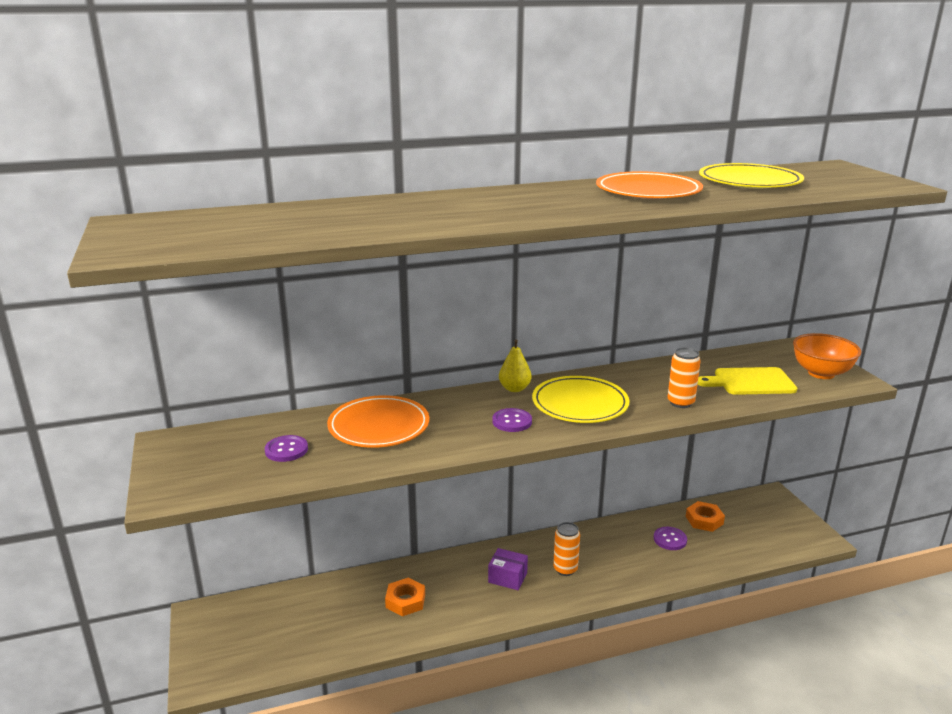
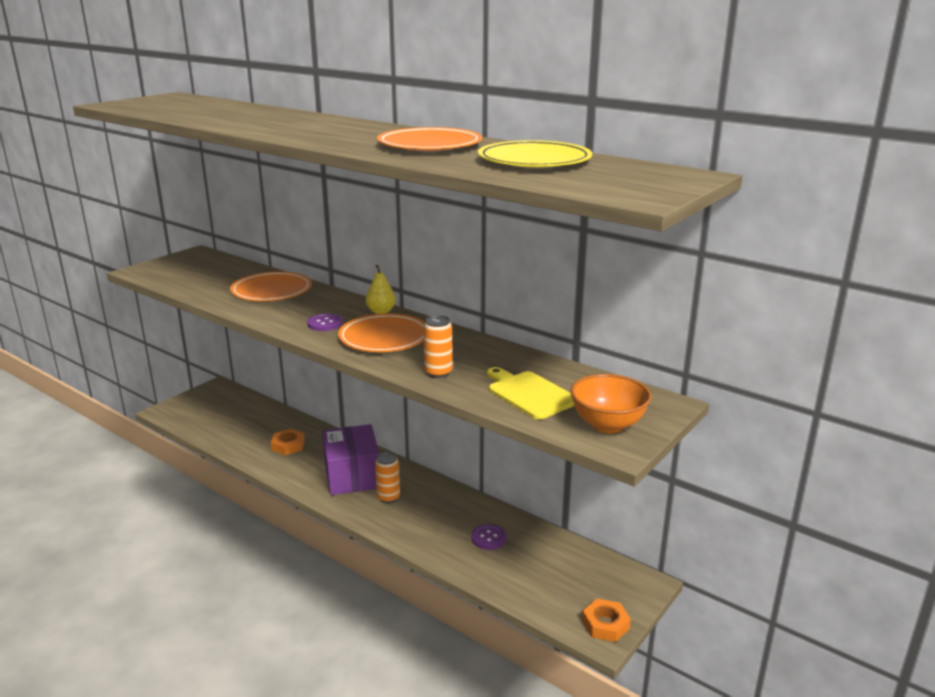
camera: 55 degrees right, 0 degrees up
(286, 450) = (215, 279): purple button -> none
(507, 577) = (352, 475): purple box -> purple box, size x1.99
(580, 404) = (384, 337): yellow plate -> orange plate
(704, 520) = (544, 549): orange nut -> orange nut (605, 624)

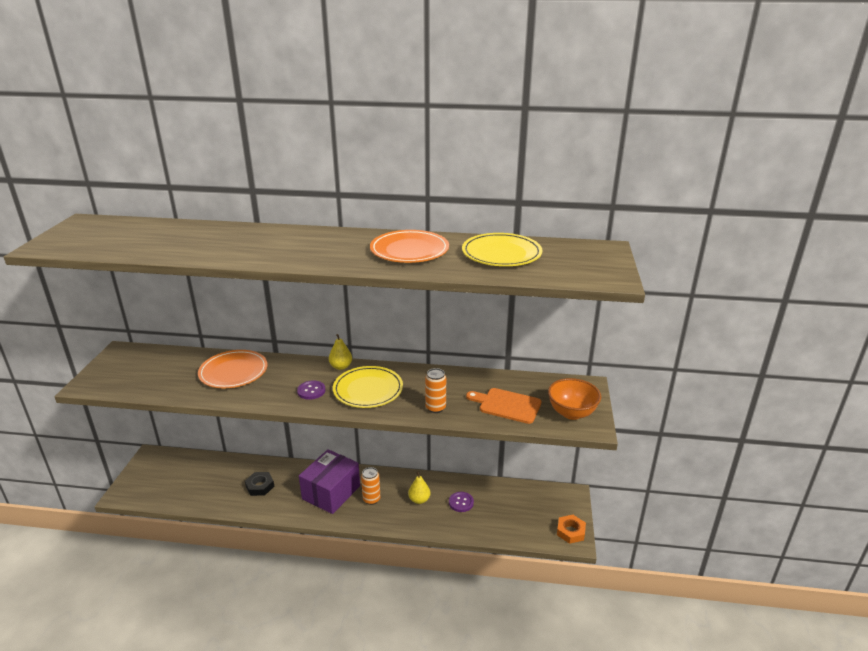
camera: 30 degrees left, 5 degrees up
(288, 445) = (260, 486): orange nut -> black nut
(352, 475) = (331, 492): purple box -> purple box turned 75 degrees clockwise
(384, 337) = (368, 390): orange plate -> yellow plate
(441, 517) = (419, 500): none -> yellow pear
(529, 394) = (507, 405): yellow cutting board -> orange cutting board

